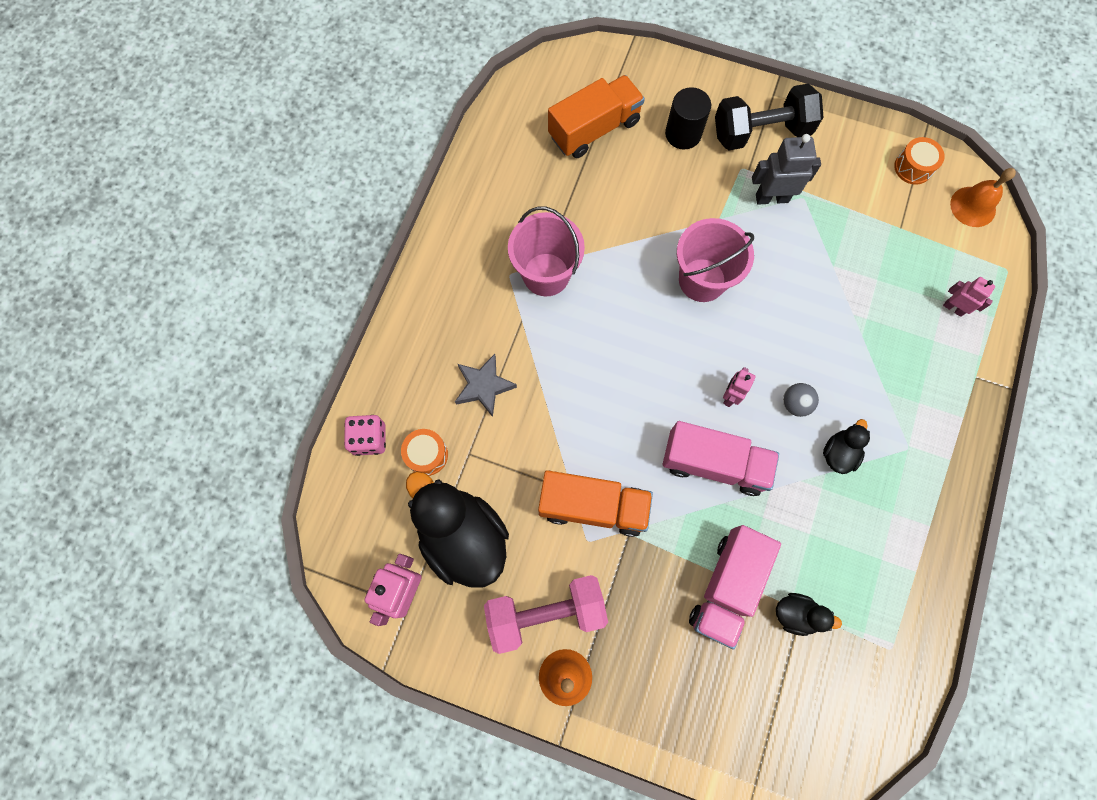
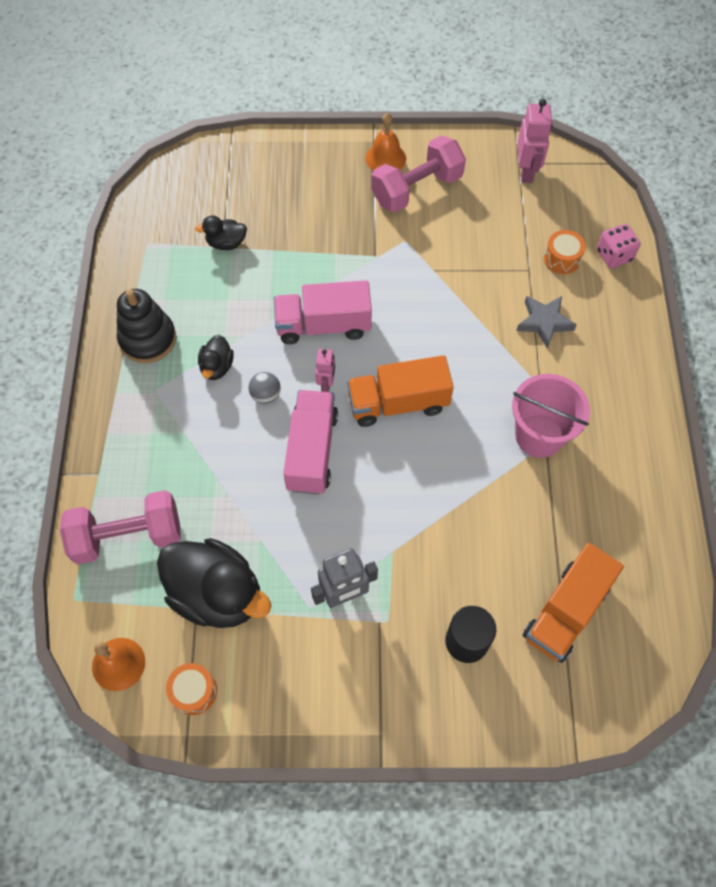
camera: 160 degrees right, 10 degrees down
(463, 537) = (502, 215): black duck -> black duck (217, 594)
(593, 506) = (411, 265): orange truck -> orange truck (398, 403)
(702, 280) = (388, 480): pink bucket -> none
(727, 587) = (285, 244): pink truck -> pink truck (312, 451)
(761, 132) = (380, 676): black dumbbell -> none
(907, 513) = (148, 339): none -> black stacking toy
(953, 308) = (128, 536): pink robot -> pink dumbbell

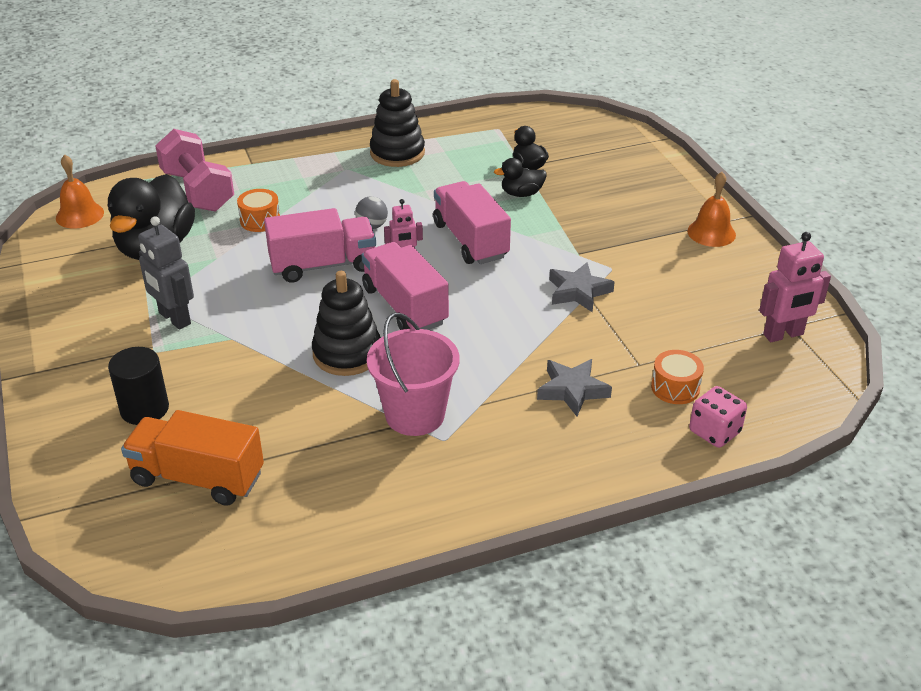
camera: 70 degrees right, 25 degrees down
(194, 691) = (61, 257): orange drum -> orange drum (260, 220)
(217, 367) = (388, 193): black duck -> black duck (521, 194)
(398, 403) = (405, 306): orange truck -> pink truck
(417, 189) = (687, 261): pink dumbbell -> none
(427, 274) = (578, 291): none -> grey star
(447, 464) = (347, 353): none -> black stacking toy

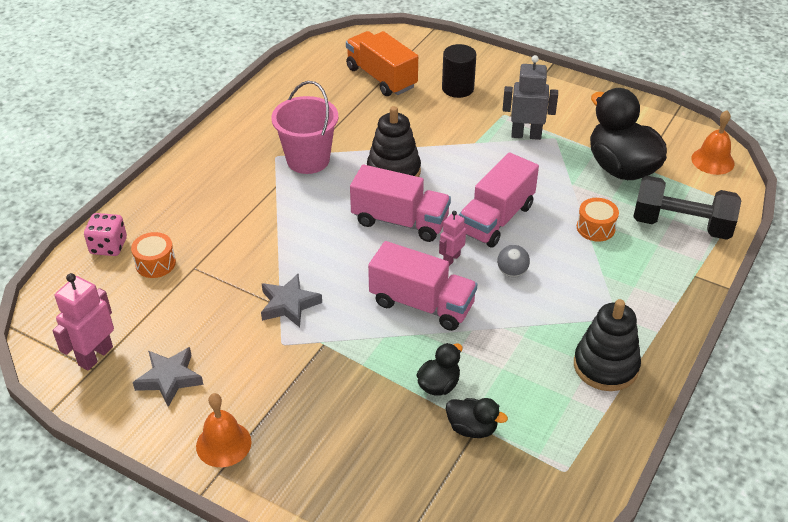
camera: 140 degrees right, 5 degrees up
(197, 478) = (381, 78): orange truck -> orange truck turned 105 degrees counterclockwise
(198, 191) = (681, 225): pink dumbbell -> black dumbbell
(572, 390) = (225, 224): grey star -> grey star (169, 379)

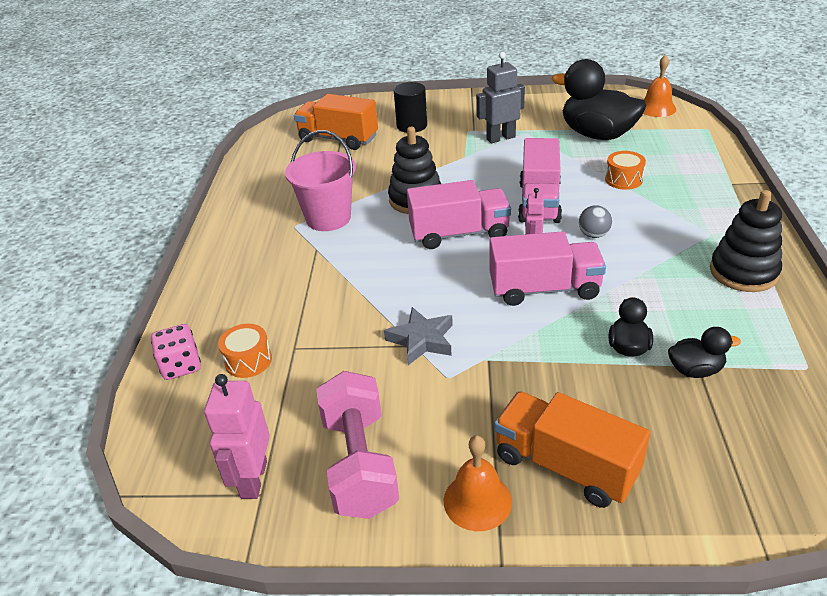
camera: 25 degrees left, 5 degrees down
(169, 379) = (359, 463): grey star -> pink dumbbell
(304, 450) = (565, 465): none -> orange truck
(681, 225) = (683, 155): black dumbbell -> none

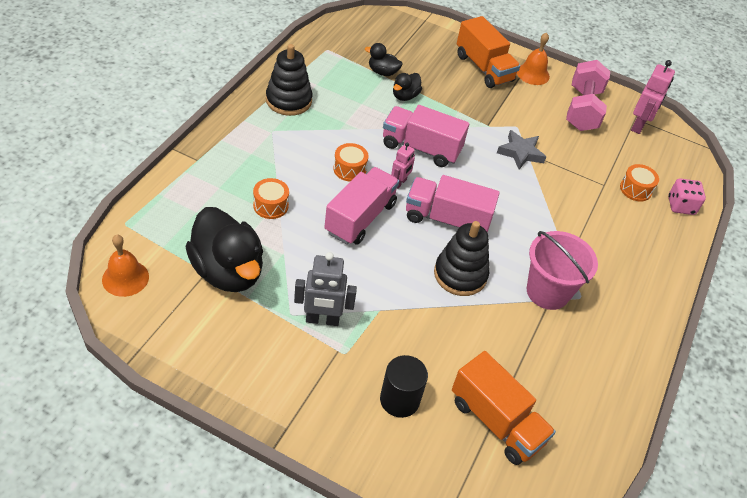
camera: 165 degrees left, 10 degrees up
(593, 235) = (349, 169): grey ball -> orange drum

